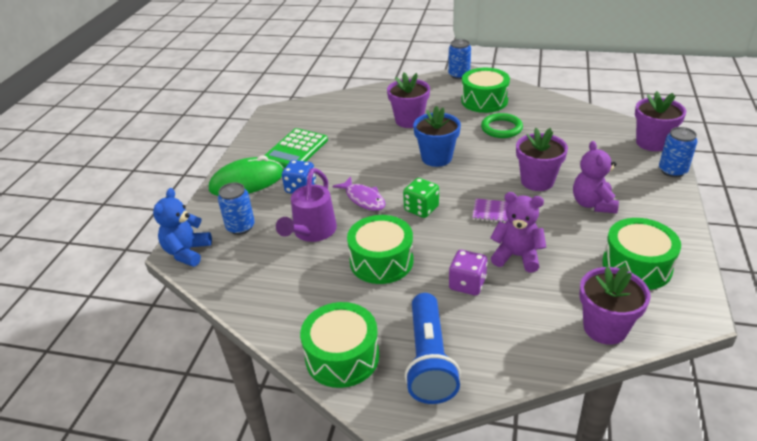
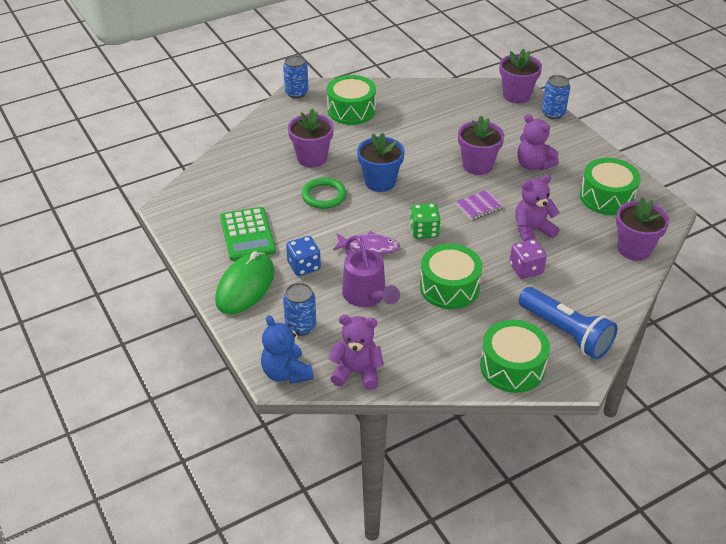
camera: 45 degrees left, 5 degrees up
(228, 281) = (357, 372): none -> purple teddy bear
(501, 128) = (397, 131): green ring -> green ring (324, 196)

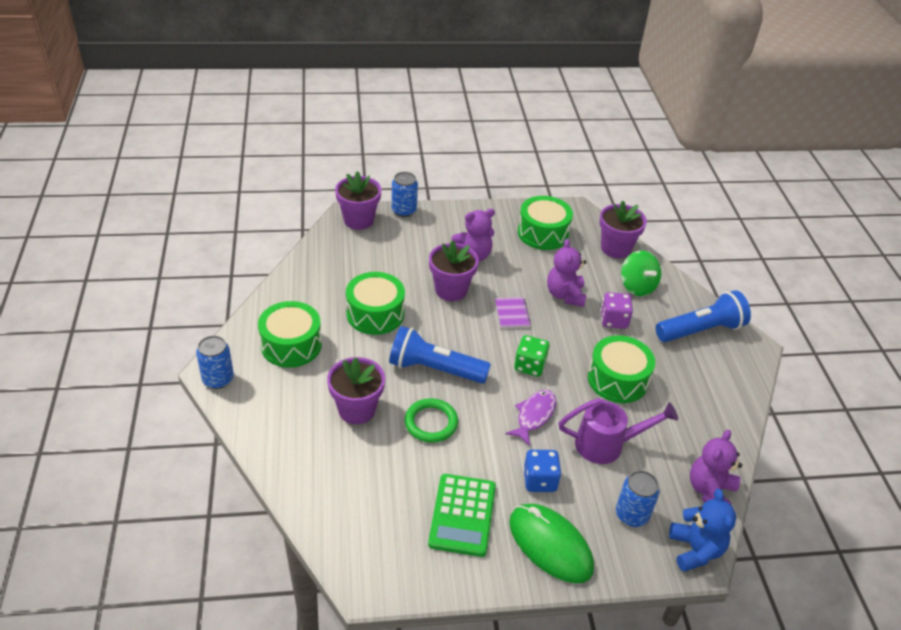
camera: 70 degrees left, 0 degrees up
(247, 235) = (462, 515): green calculator -> green calculator turned 90 degrees clockwise
(286, 373) = (695, 550): blue teddy bear -> blue teddy bear turned 90 degrees counterclockwise
(380, 182) = (434, 369): blue flower pot -> blue flashlight
(512, 367) = (731, 379): green drum -> green drum (375, 314)
(589, 275) = (637, 286): none -> green spinning top

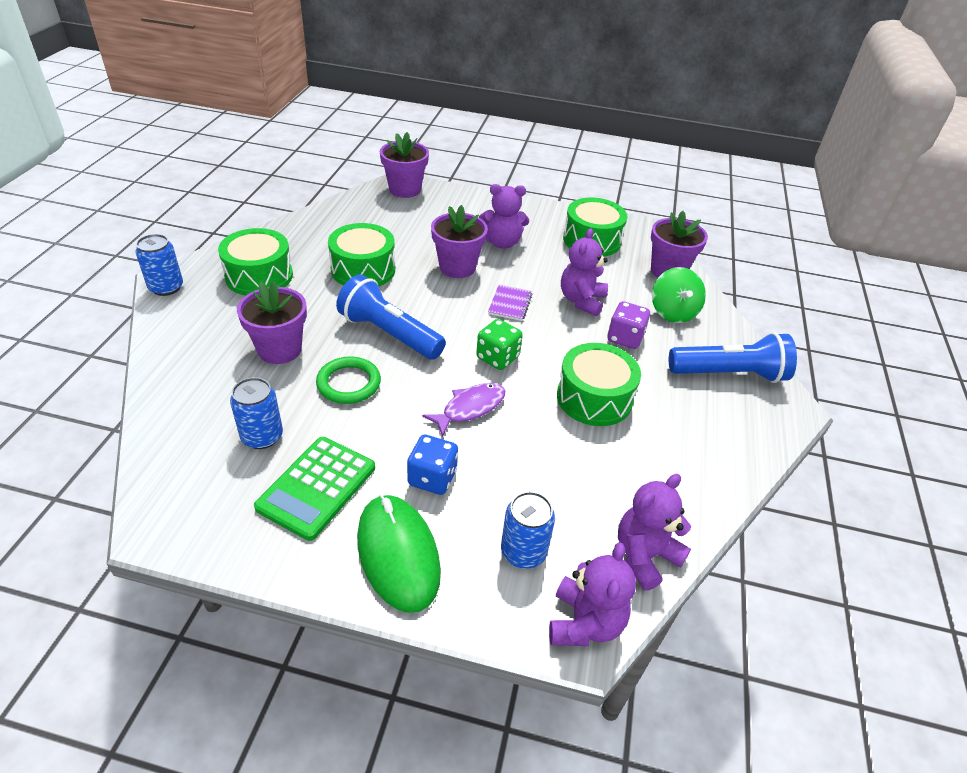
camera: 20 degrees right, 0 degrees up
(404, 210) = (456, 191): blue can -> blue can (262, 436)
(606, 444) = (539, 463): purple watering can -> none
(695, 550) = (585, 623): blue teddy bear -> purple teddy bear

